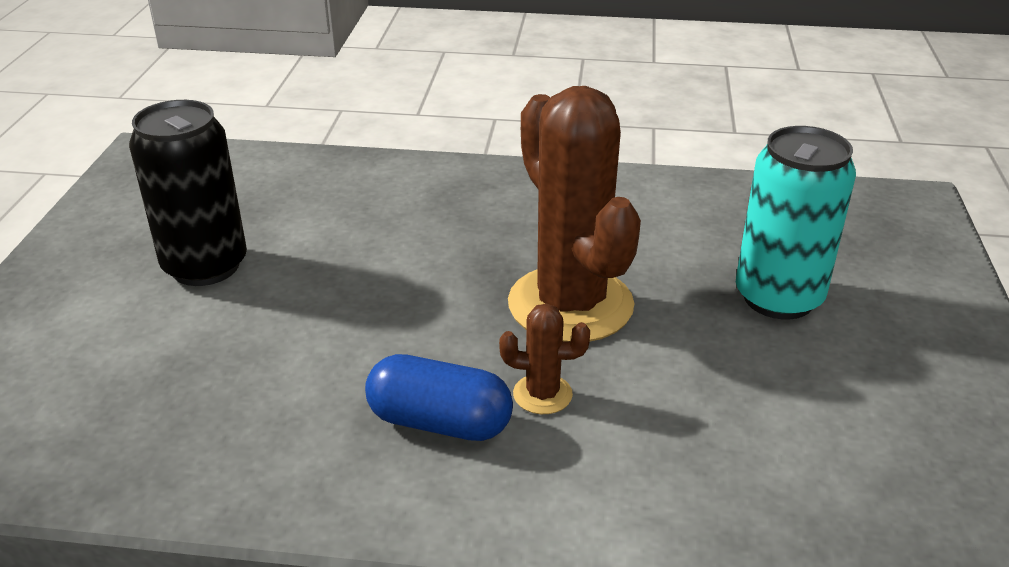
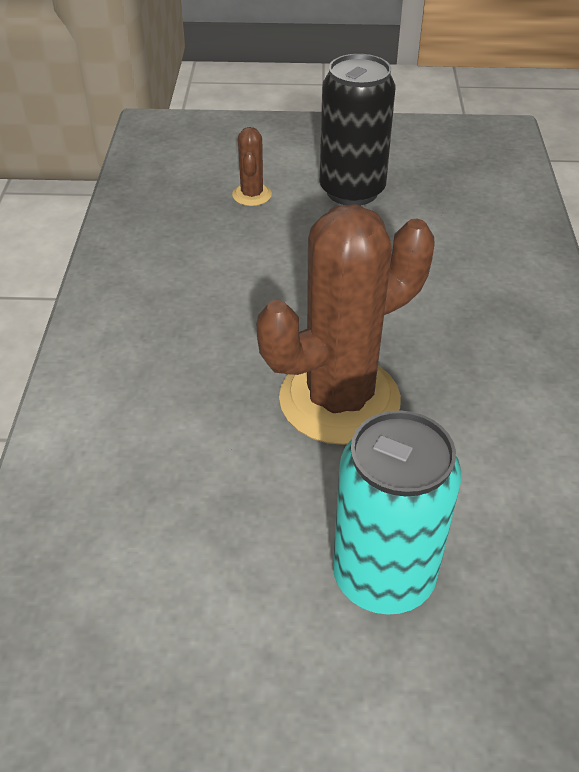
camera: 85 degrees right, 10 degrees up
(439, 422) = (179, 330): blue capsule -> none
(542, 394) = (212, 385): brown cactus -> brown cactus (252, 195)

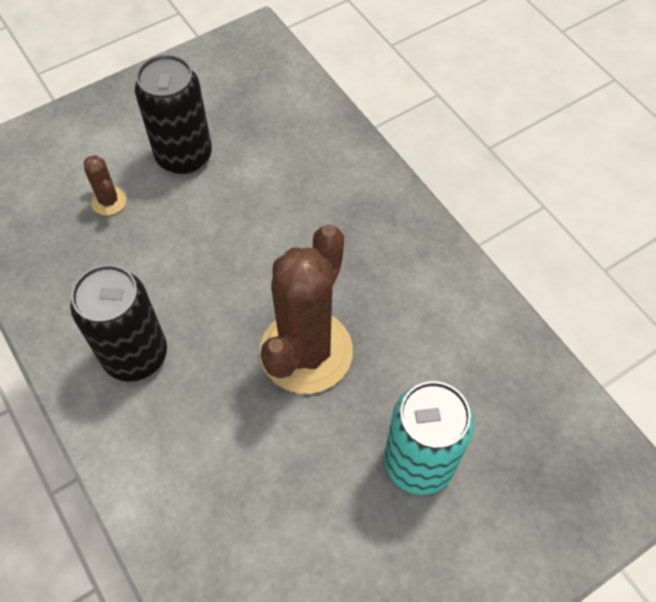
camera: 35 degrees left, 15 degrees up
(167, 318) = (135, 355): none -> black can

